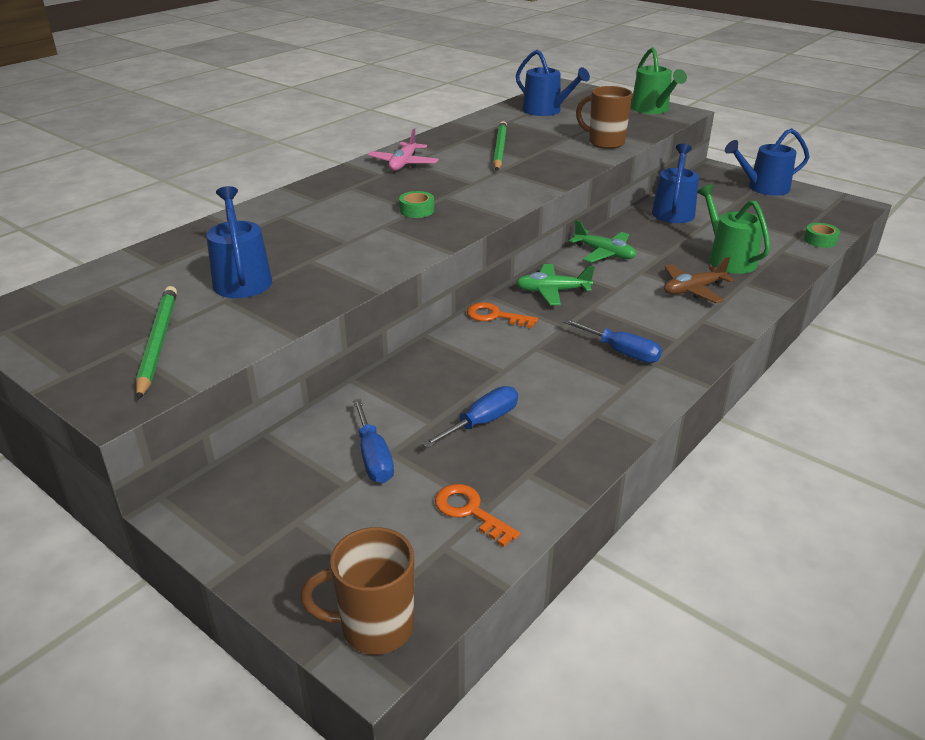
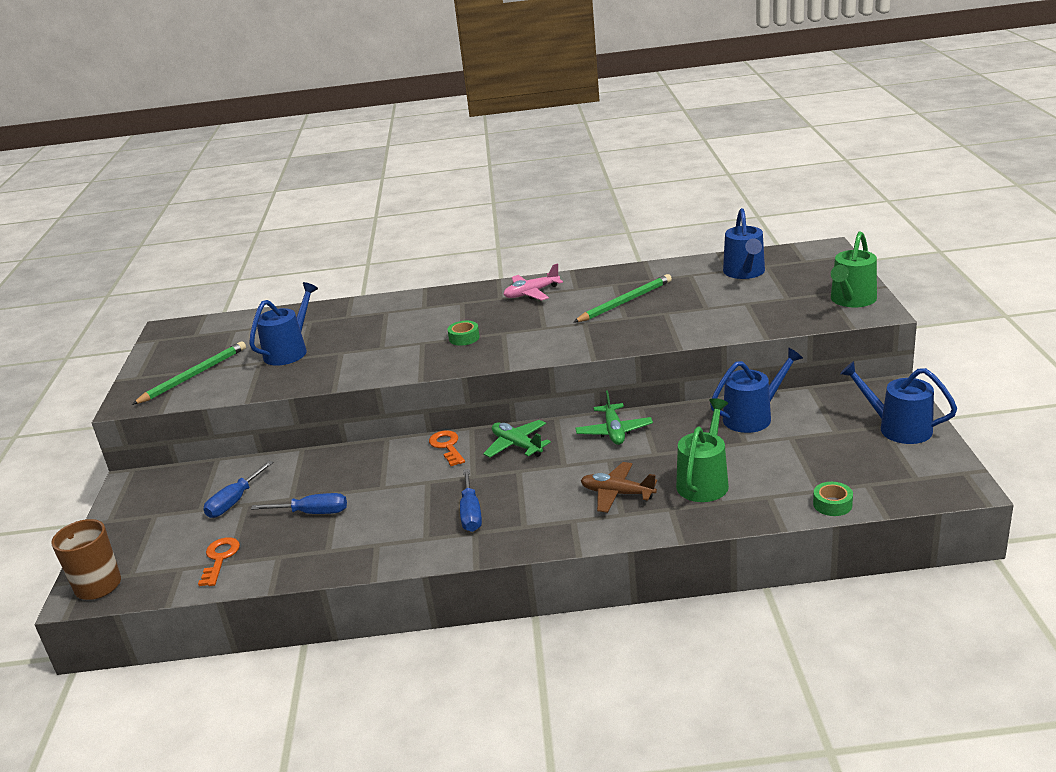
camera: 50 degrees right, 5 degrees down
(605, 143) = (724, 323): brown mug -> none

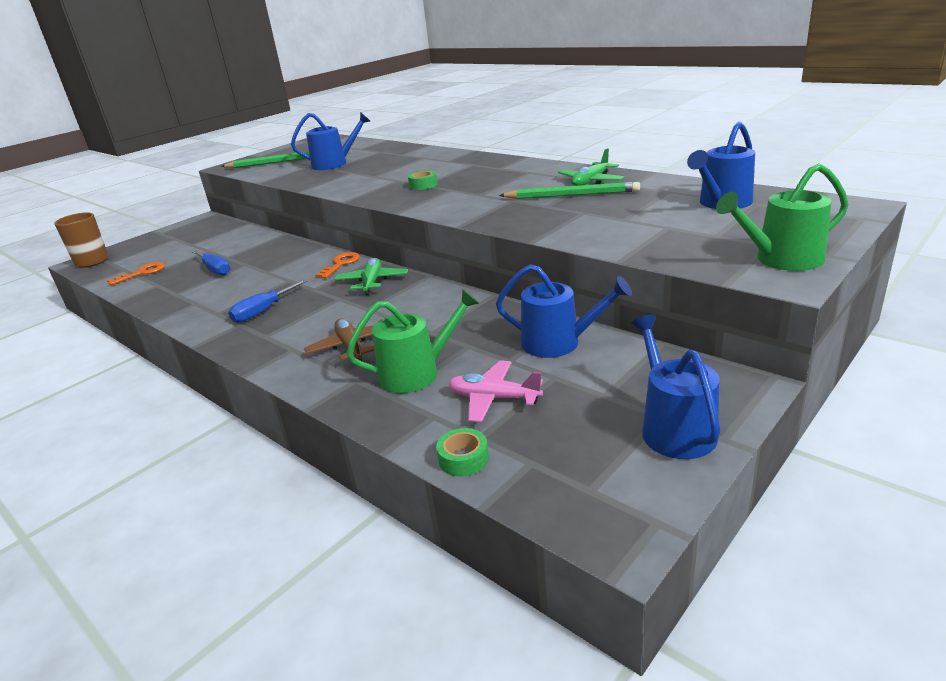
camera: 45 degrees right, 0 degrees up
(234, 501) = (207, 247): blue screwdriver -> none
(531, 293) = (524, 171): pink plane -> pink plane (494, 398)
(614, 431) = (442, 302): green plane -> green plane (590, 181)

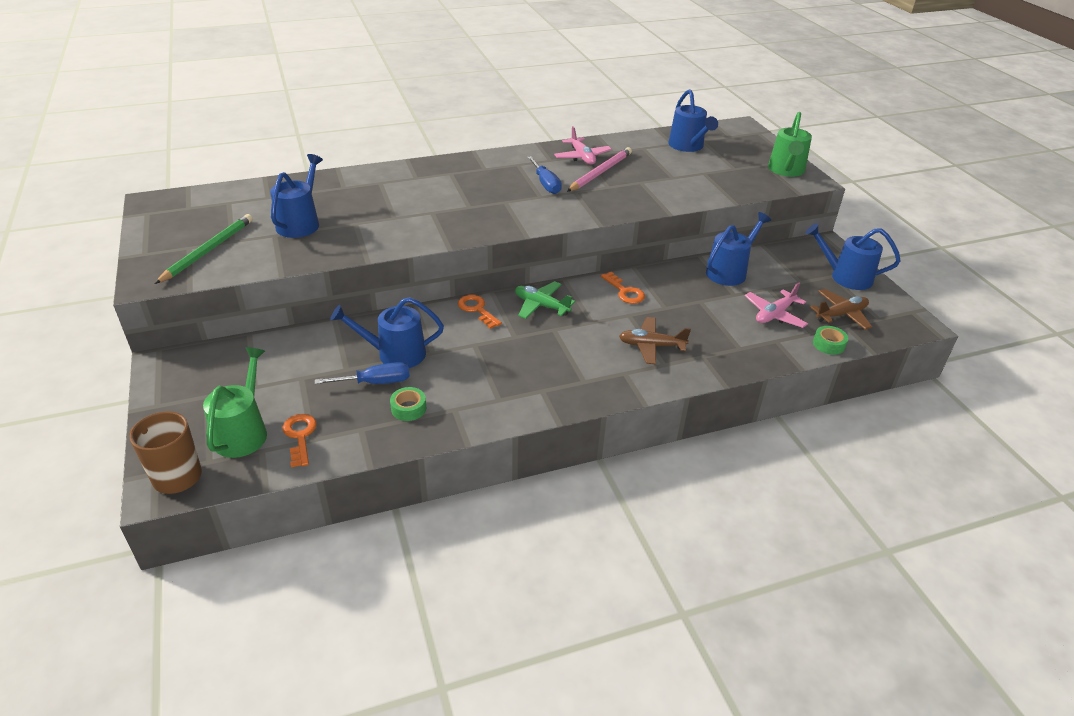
camera: 65 degrees left, 10 degrees up
(255, 263) = (395, 354): none -> blue watering can
(263, 311) = (530, 372): blue screwdriver -> blue screwdriver (546, 184)
(416, 373) = (718, 331): green watering can -> green watering can (243, 432)
(423, 185) = (470, 207): green tape -> green tape (408, 408)
(439, 305) = (624, 291): none -> orange key
(556, 450) = (841, 314): none -> brown plane
(572, 195) = (600, 172): green pencil -> pink pencil
(590, 181) = (582, 157): green plane -> pink plane

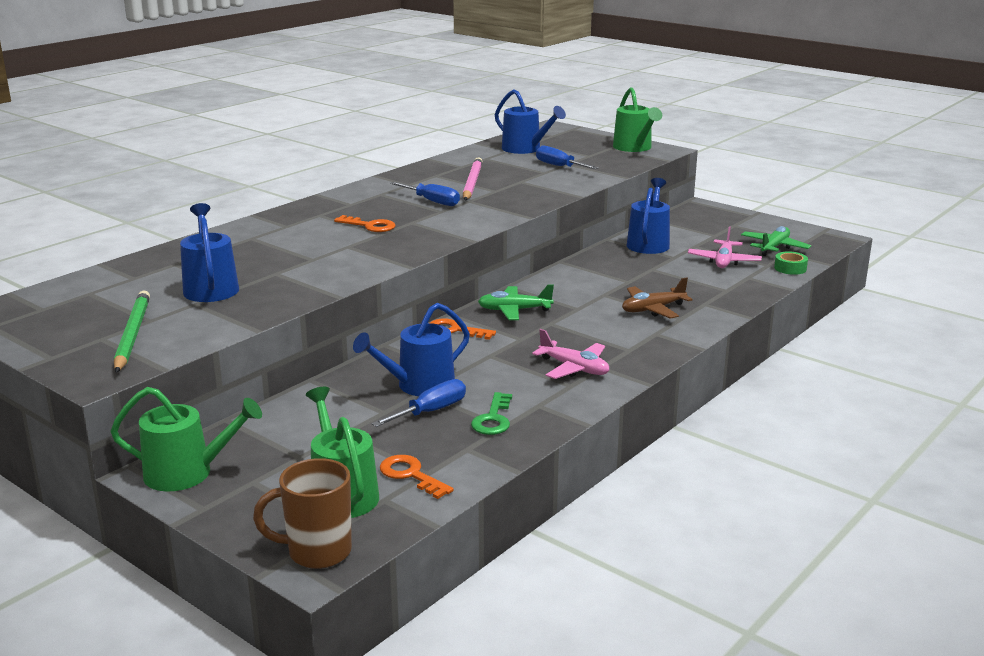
camera: 30 degrees left, 15 degrees down
(180, 371) = (186, 473): none -> green watering can
(408, 408) = (493, 419): green tape -> green key
(582, 157) = (437, 176): pink plane -> pink plane (574, 368)
(624, 291) = (577, 280): orange key -> orange key (369, 226)
(693, 174) = (559, 166): none -> blue screwdriver
(841, 314) = (774, 247): brown plane -> green plane
(846, 277) = (745, 223): blue watering can -> none

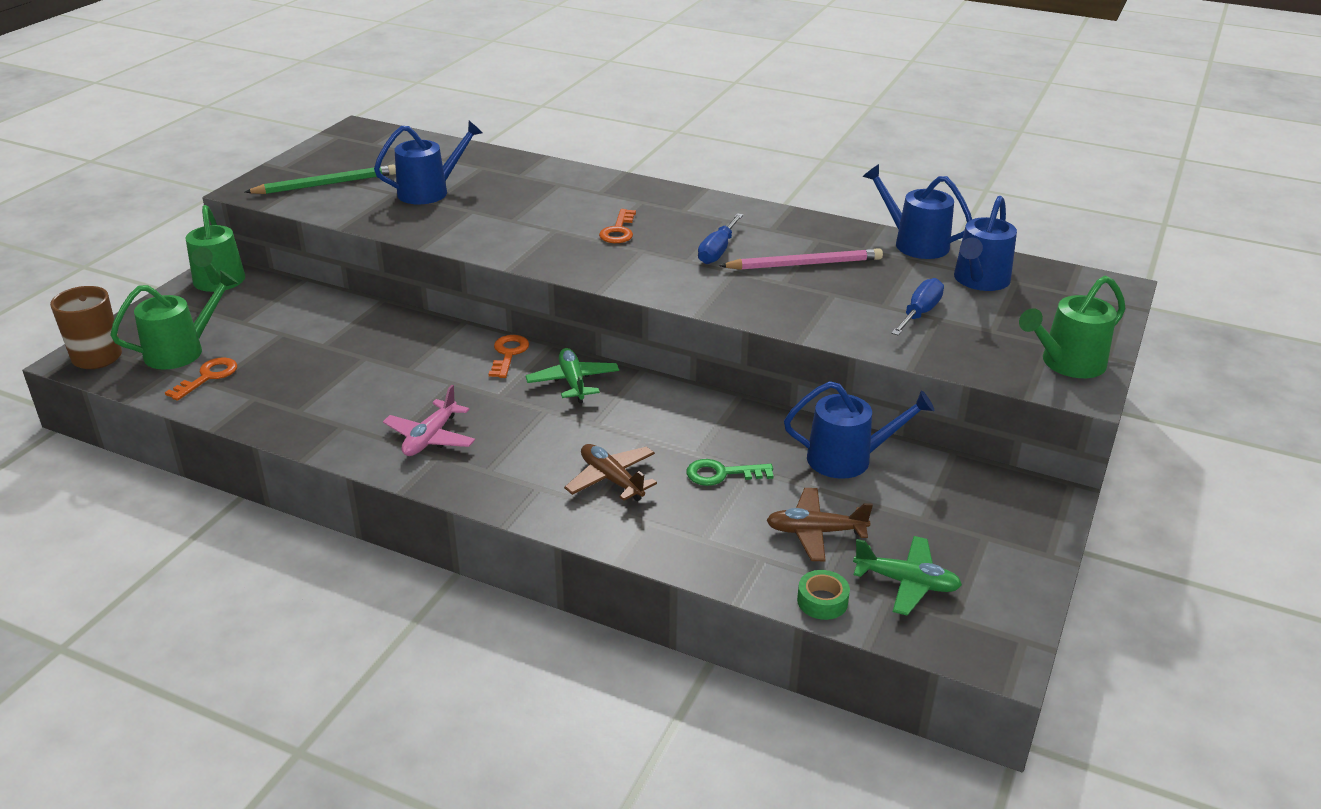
camera: 75 degrees right, 10 degrees up
(419, 385) = (377, 354): blue watering can -> blue watering can (915, 243)
(431, 411) = (324, 368): blue screwdriver -> none
(493, 419) = (311, 403): green key -> green key (722, 474)
(724, 261) = (815, 532): pink plane -> brown plane

